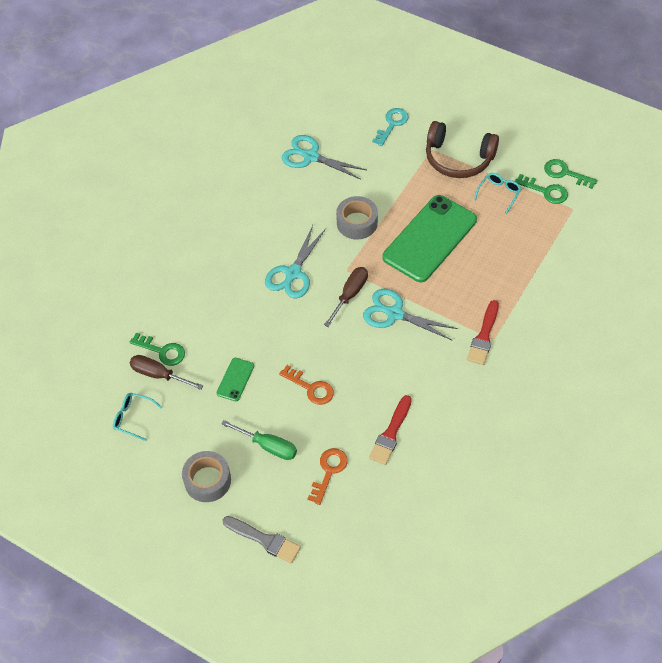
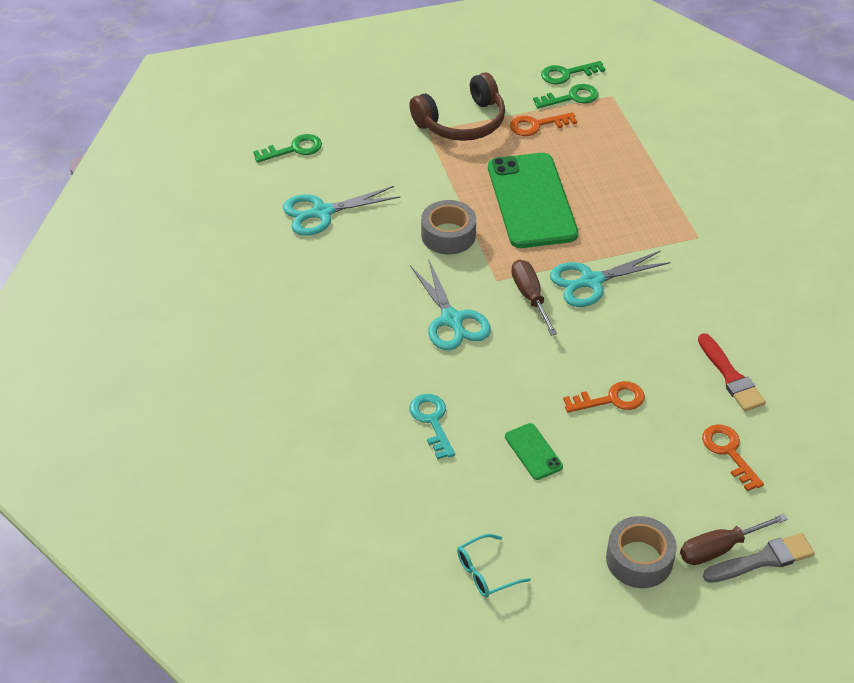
camera: 50 degrees left, 10 degrees down
(159, 375) = (453, 512): brown screwdriver -> brown screwdriver (719, 548)
(162, 351) = (425, 488): green key -> green key (294, 149)
(268, 446) = (647, 480): green screwdriver -> none
(392, 124) = (361, 135): turquoise key -> turquoise key (432, 421)
(483, 336) = (688, 241): red brush -> none
(499, 193) = (537, 125): turquoise glasses -> orange key

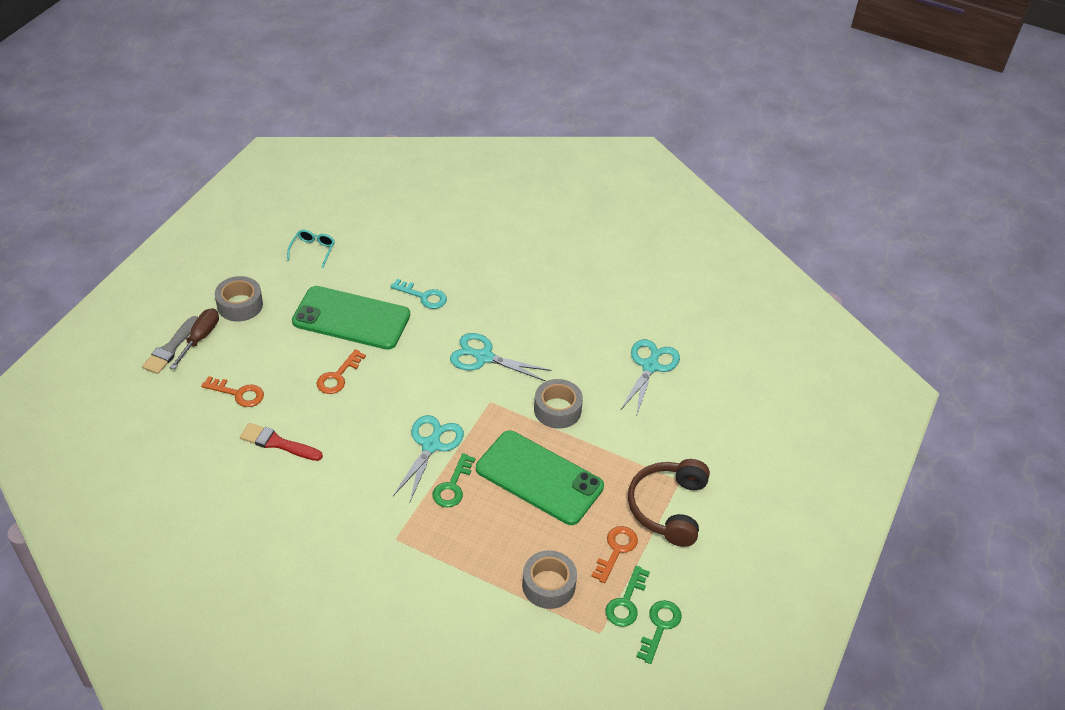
camera: 130 degrees right, 0 degrees up
(294, 149) = (734, 396): green key -> green key (452, 486)
(530, 297) = (456, 405): brown screwdriver -> none
(533, 452) = (351, 318): green phone -> green phone, size x2.34
(614, 138) = (548, 585): none -> grey tape

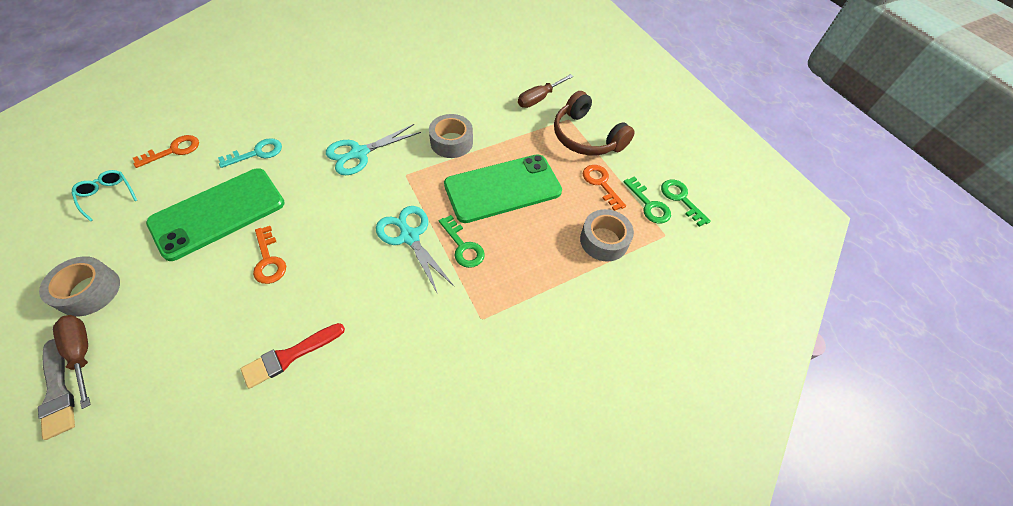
camera: 55 degrees left, 10 degrees up
(238, 393) = (193, 357): orange key -> orange key (173, 150)
(650, 366) = (463, 76): turquoise scissors -> none
(683, 441) = (539, 98): none -> brown screwdriver

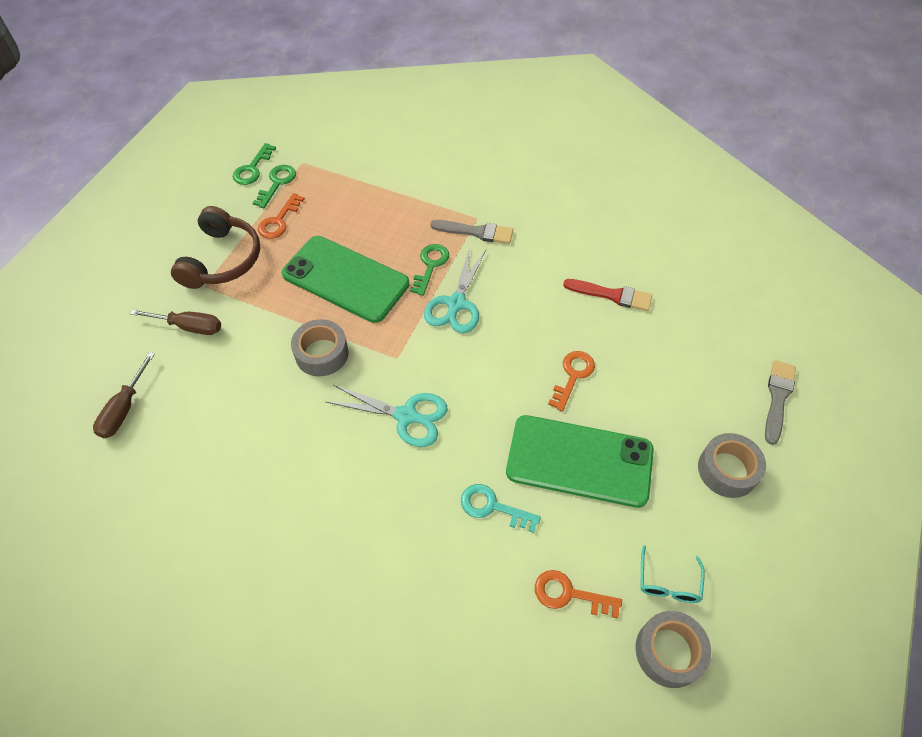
camera: 125 degrees left, 0 degrees up
(82, 353) = (751, 415): brown screwdriver -> brown screwdriver (124, 409)
(466, 305) = (476, 232): none -> grey brush
(604, 240) = (342, 191): grey tape -> grey tape (669, 652)

